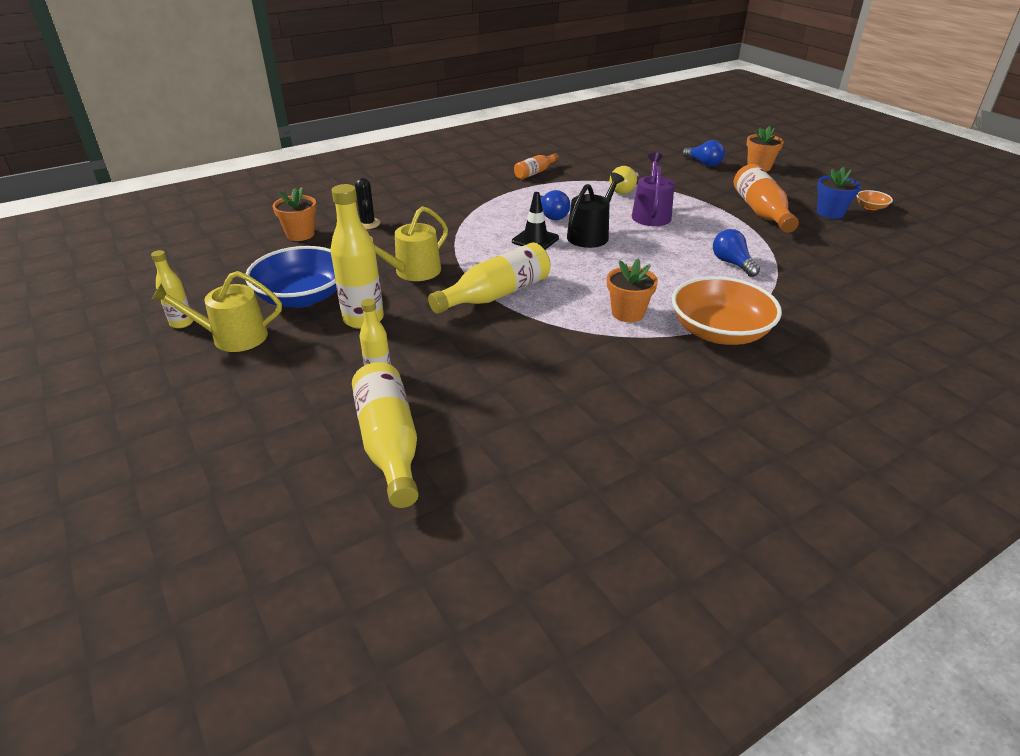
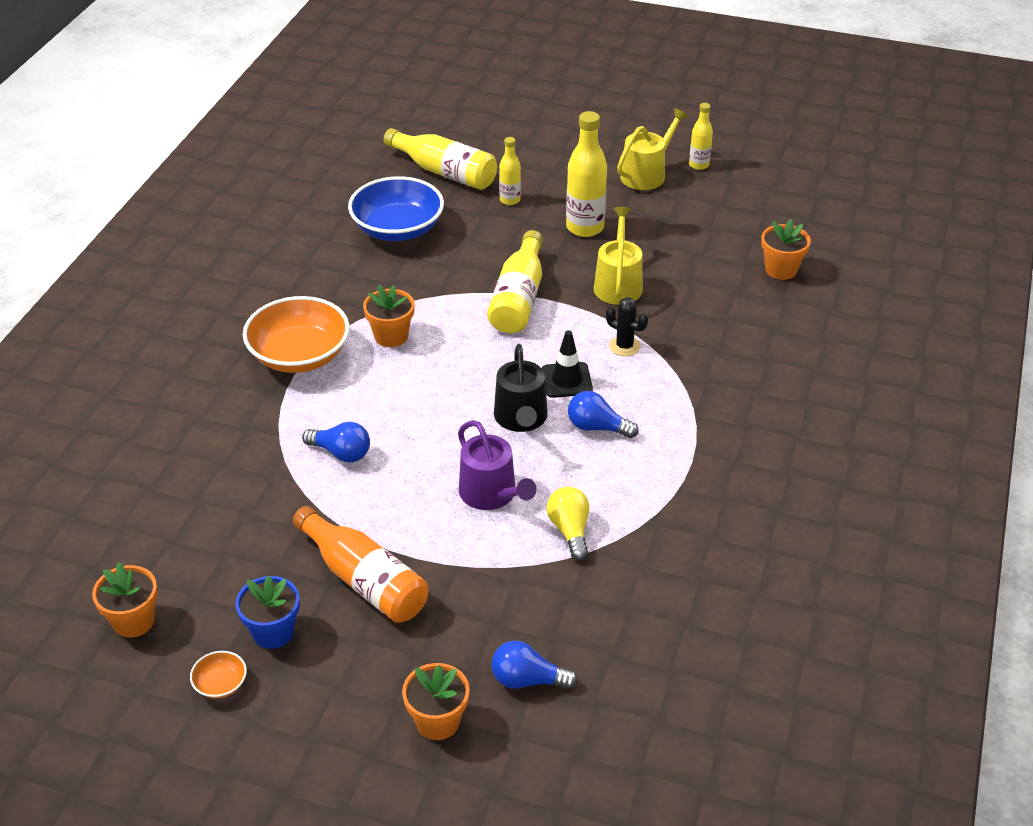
camera: 140 degrees right, 5 degrees up
(302, 297) = (660, 220): blue bowl -> blue bowl (397, 229)
(368, 224) = (750, 313): black cactus -> black cactus (624, 346)
(535, 173) = (718, 504): orange bottle -> none
(922, 242) = (133, 621): none -> orange flower pot

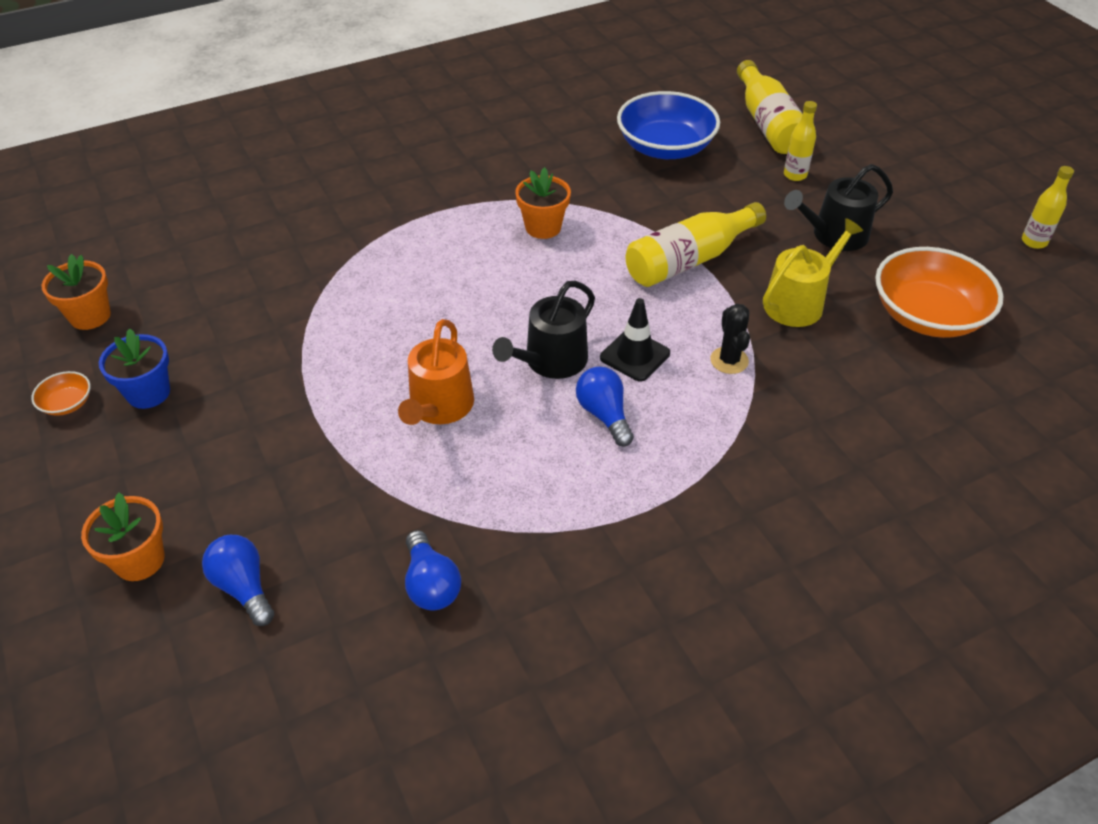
camera: 45 degrees right, 5 degrees up
(299, 355) = (457, 200): orange bowl -> orange bowl (927, 315)
(341, 453) = (380, 293): blue light bulb -> blue light bulb (431, 584)
(364, 580) = (256, 402): orange bottle -> none
(491, 494) = (439, 407): purple watering can -> orange watering can
(570, 531) = (455, 487): yellow light bulb -> none
(585, 228) = (834, 235): yellow bottle -> black watering can
(646, 174) = (963, 221): yellow watering can -> none
(781, 269) = (995, 390): orange flower pot -> none

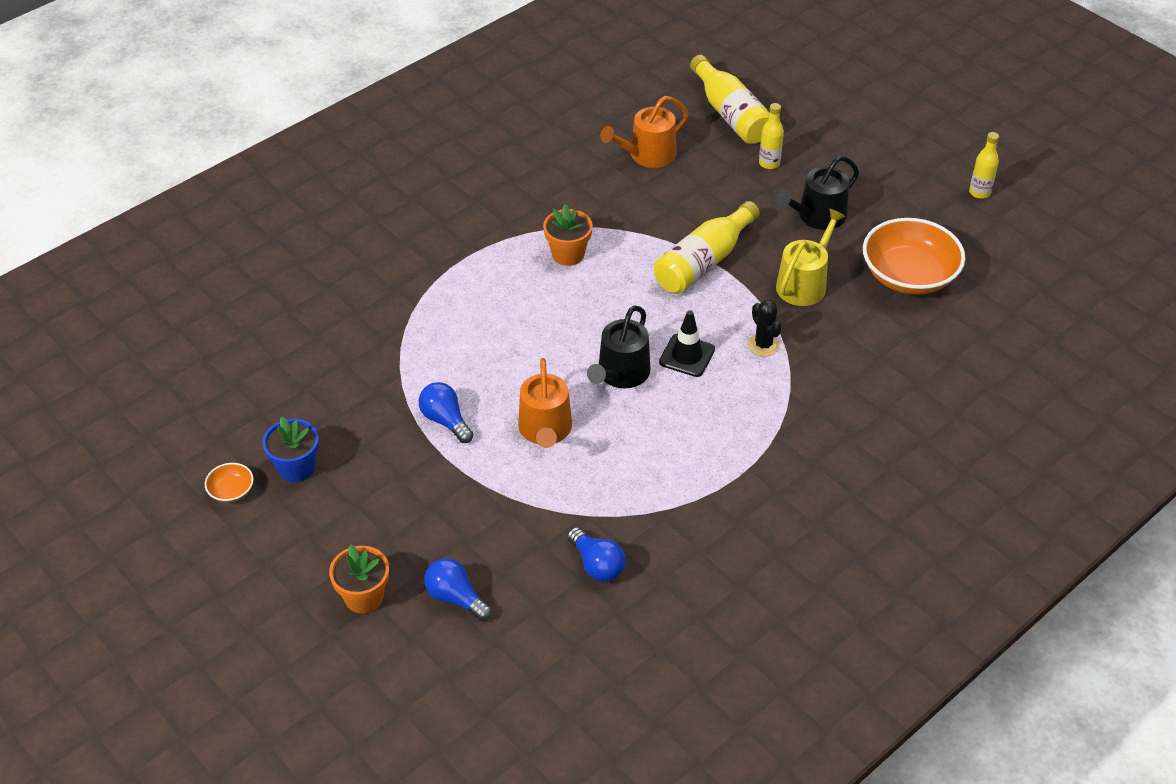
camera: 15 degrees left, 0 degrees up
(90, 316) = (205, 412): orange flower pot -> none
(604, 415) = (679, 410): blue light bulb -> blue light bulb (445, 421)
(665, 147) = (647, 155): blue bowl -> orange watering can

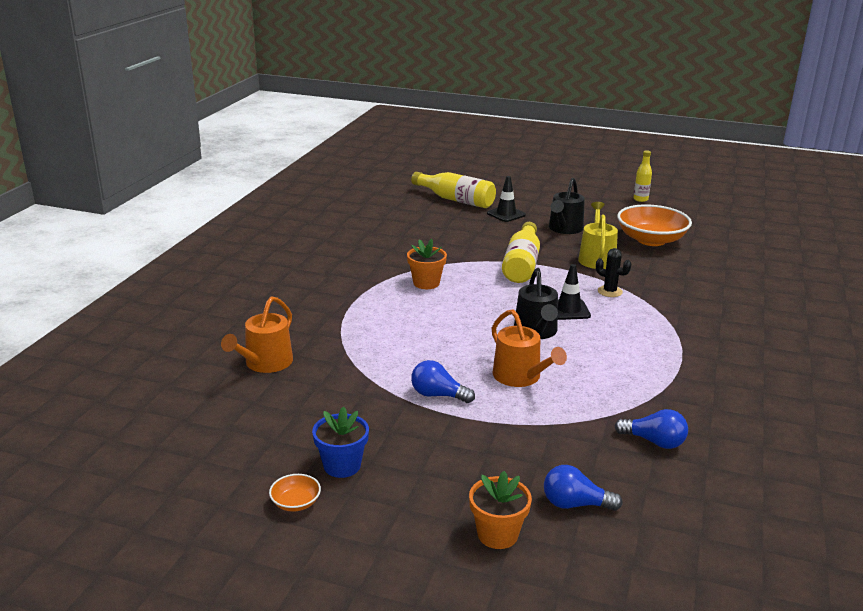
camera: 30 degrees left, 20 degrees down
(647, 155) = (425, 227): orange watering can -> orange watering can (265, 363)
(769, 163) = (506, 214): yellow bottle -> black traffic cone

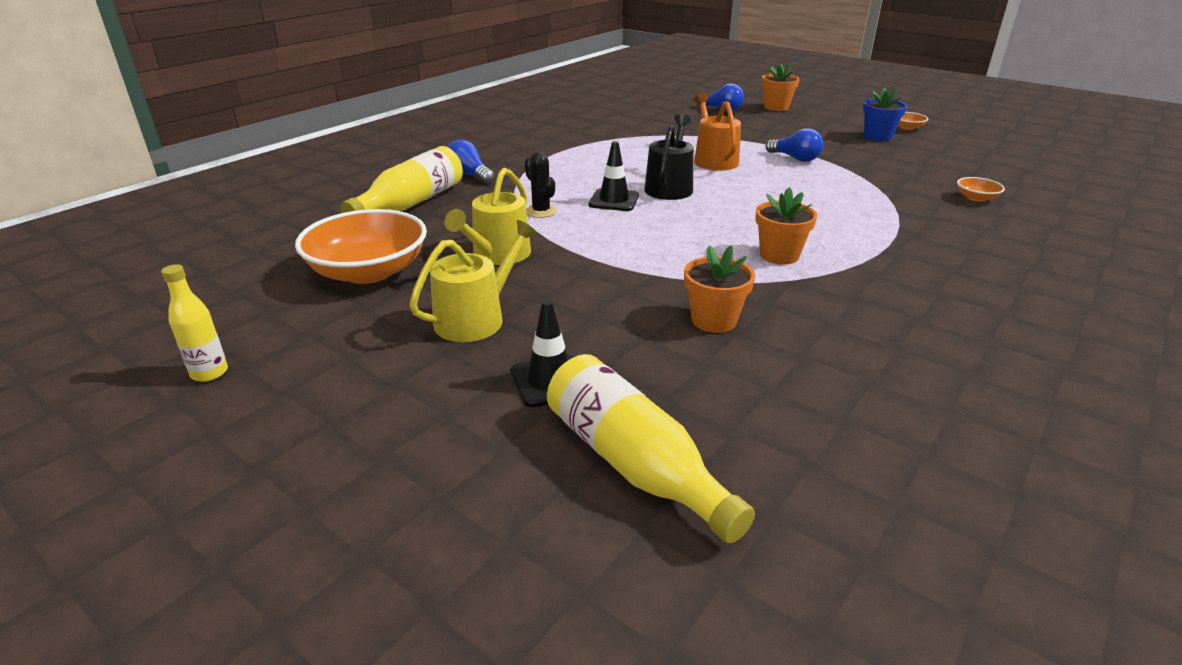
camera: 160 degrees left, 5 degrees up
(265, 363) = (976, 198): orange watering can -> orange bowl
(450, 243) = (714, 320): none -> orange flower pot
(522, 264) = (618, 262): yellow bottle -> yellow bottle (411, 203)
(564, 229) = (476, 318): black watering can -> yellow watering can
(654, 441) = (642, 122): blue light bulb -> blue light bulb (469, 175)

